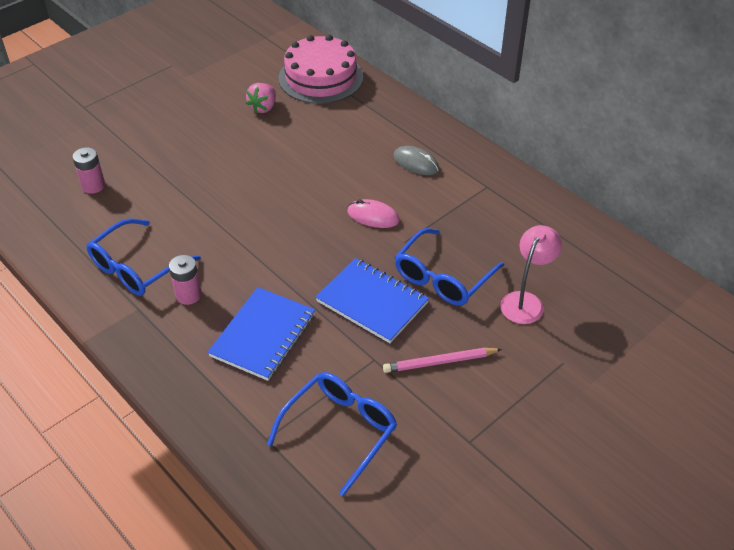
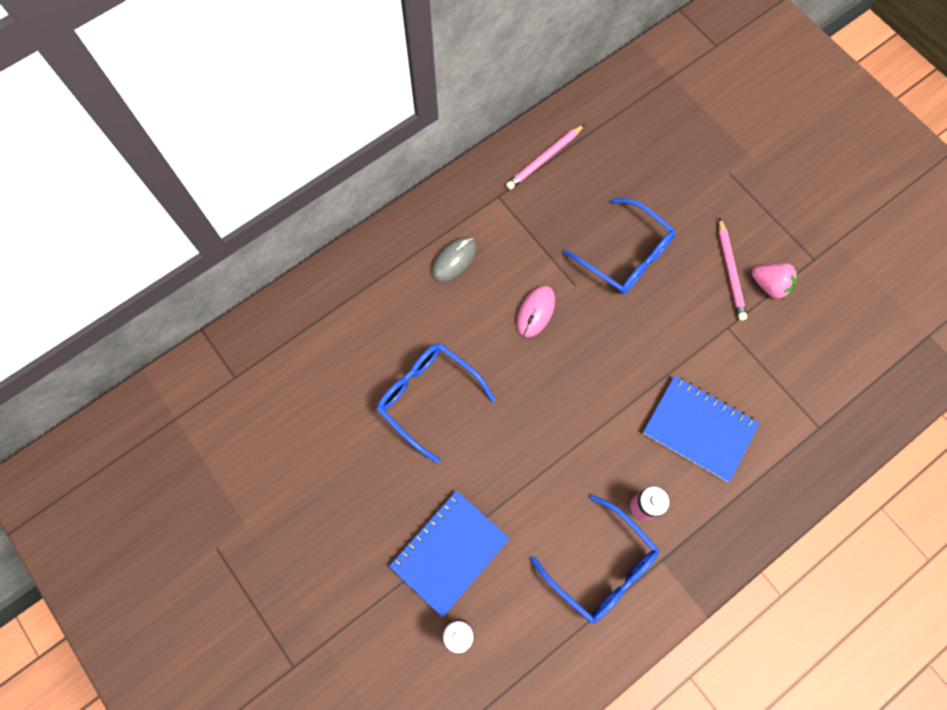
camera: 85 degrees left, 25 degrees up
(263, 107) = (330, 424): pink strawberry -> pink strawberry (769, 285)
(321, 77) = (279, 352): pink cake -> none
(340, 430) = (808, 363): blue glasses -> blue glasses (428, 397)
(372, 302) = (657, 323): blue notebook -> blue notebook (449, 552)
(525, 301) = (658, 188): pink lamp -> none
(536, 215) = (544, 159): none -> pink pencil

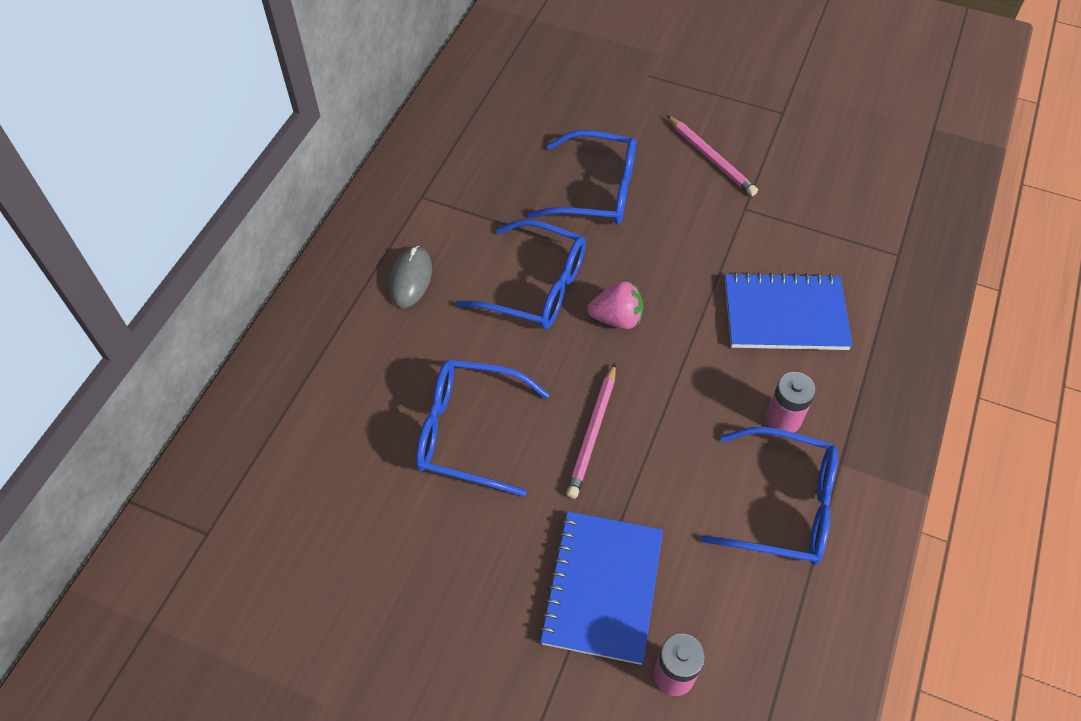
camera: 30 degrees left, 15 degrees down
(535, 312) = (536, 287): pink mouse -> blue glasses
(544, 159) = (450, 141): pink pencil -> pink pencil (592, 433)
(769, 285) = (758, 153): pink strawberry -> pink strawberry (617, 318)

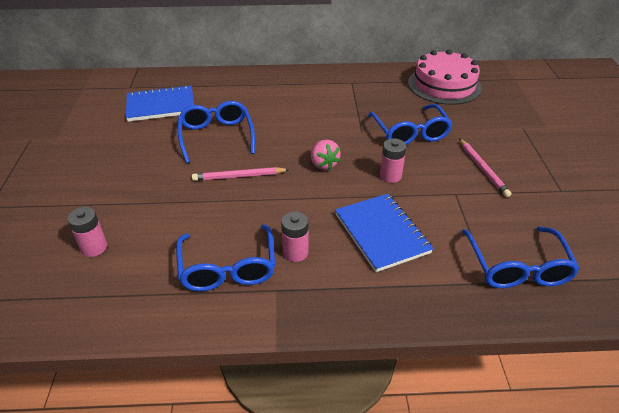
camera: 65 degrees right, 15 degrees down
(410, 279) = (297, 94): grey mouse -> none
(501, 97) = (444, 85): none -> pink cake
(536, 287) = (323, 131): blue glasses -> blue glasses (517, 267)
(602, 588) = (141, 205): blue notebook -> blue notebook (161, 105)
(679, 255) = (390, 176): none -> pink battery
(711, 158) = (483, 169): pink pencil -> pink pencil turned 45 degrees counterclockwise

